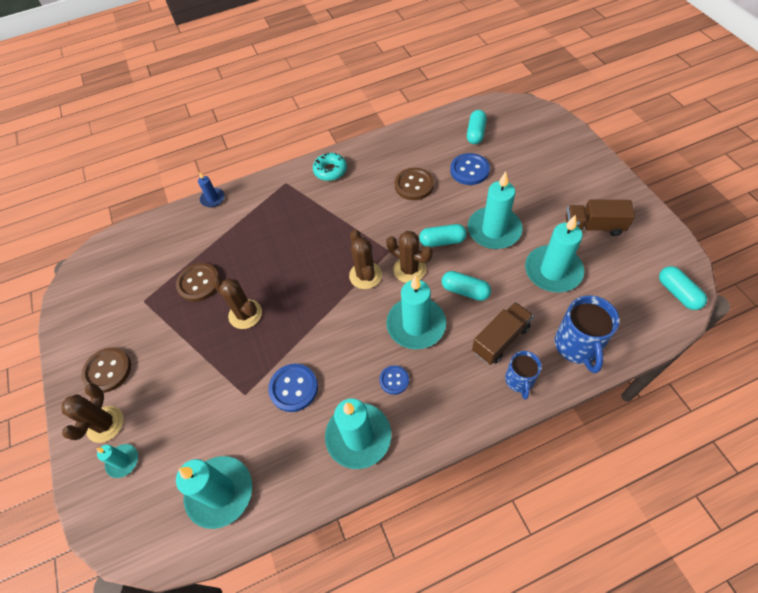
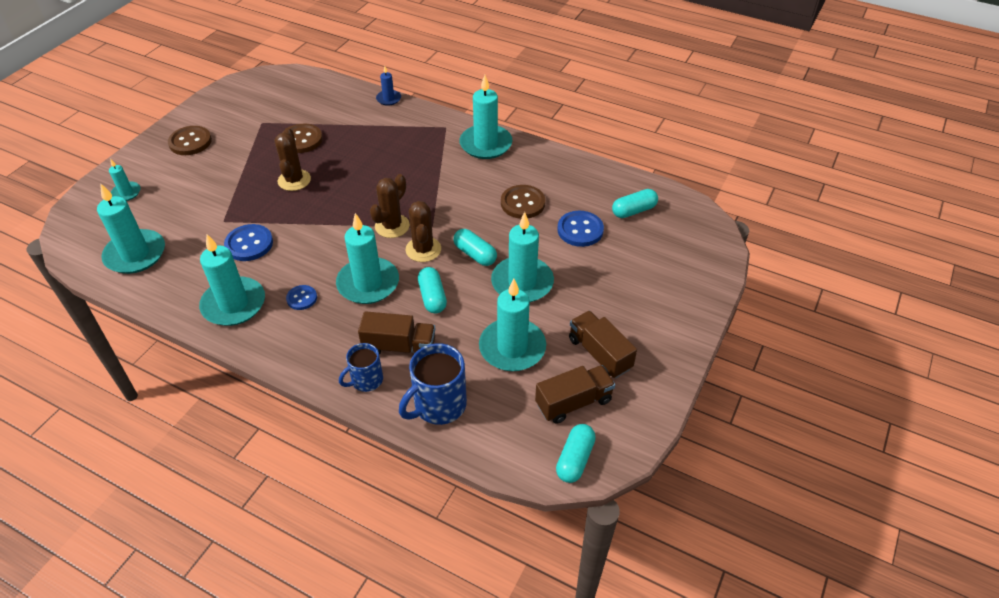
camera: 45 degrees right, 10 degrees down
(105, 424) = (148, 167): brown cactus -> none
(330, 170) = (486, 144): turquoise donut -> turquoise candle
(627, 265) = (573, 402): none -> brown truck

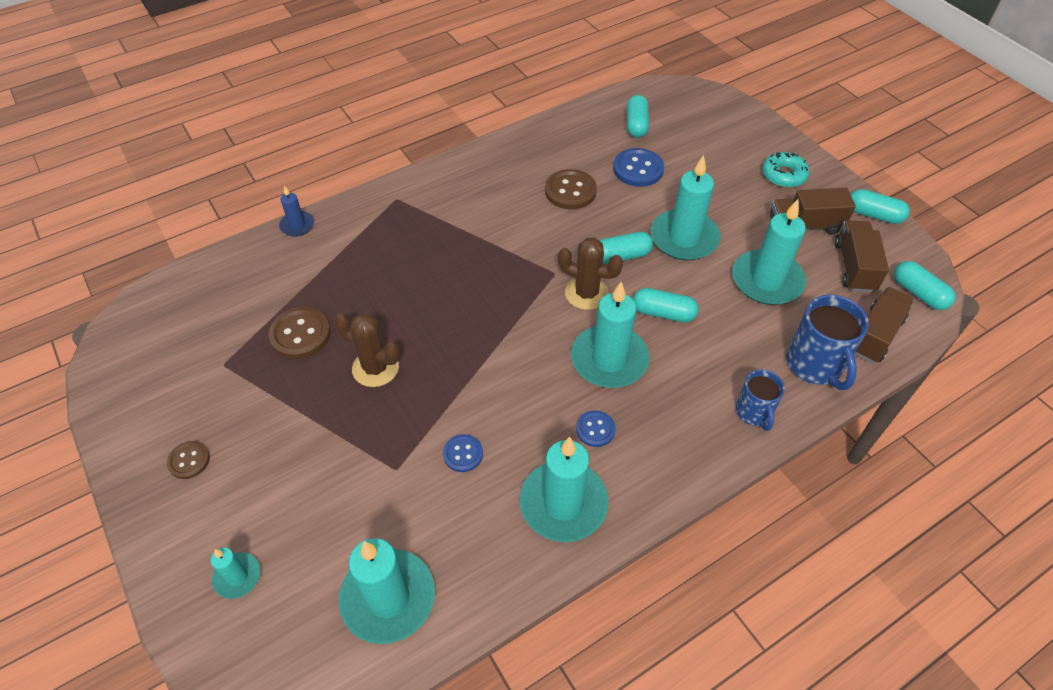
camera: 60 degrees left, 5 degrees up
(190, 142) = (189, 460): brown button -> brown button, size x0.60
(249, 244) = (463, 454): blue button -> blue button, size x0.60
(392, 226) = (530, 305): brown cactus -> none
(399, 346) = (720, 366): brown truck -> brown truck (875, 335)
(486, 144) = (455, 180): turquoise candle -> none
(654, 321) = (784, 175): none -> turquoise donut
(655, 400) = (873, 215): none -> turquoise capsule

